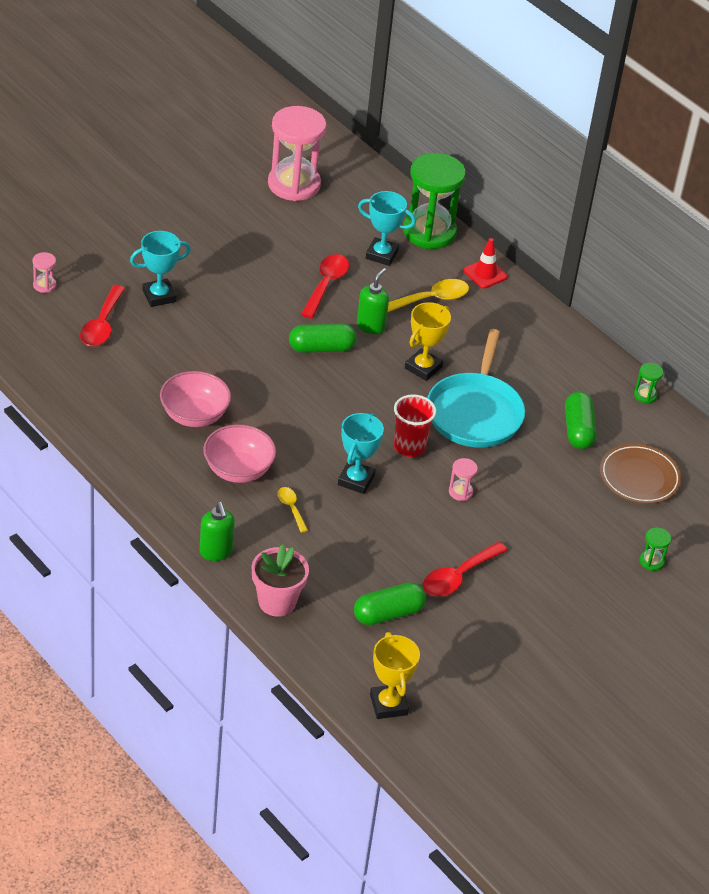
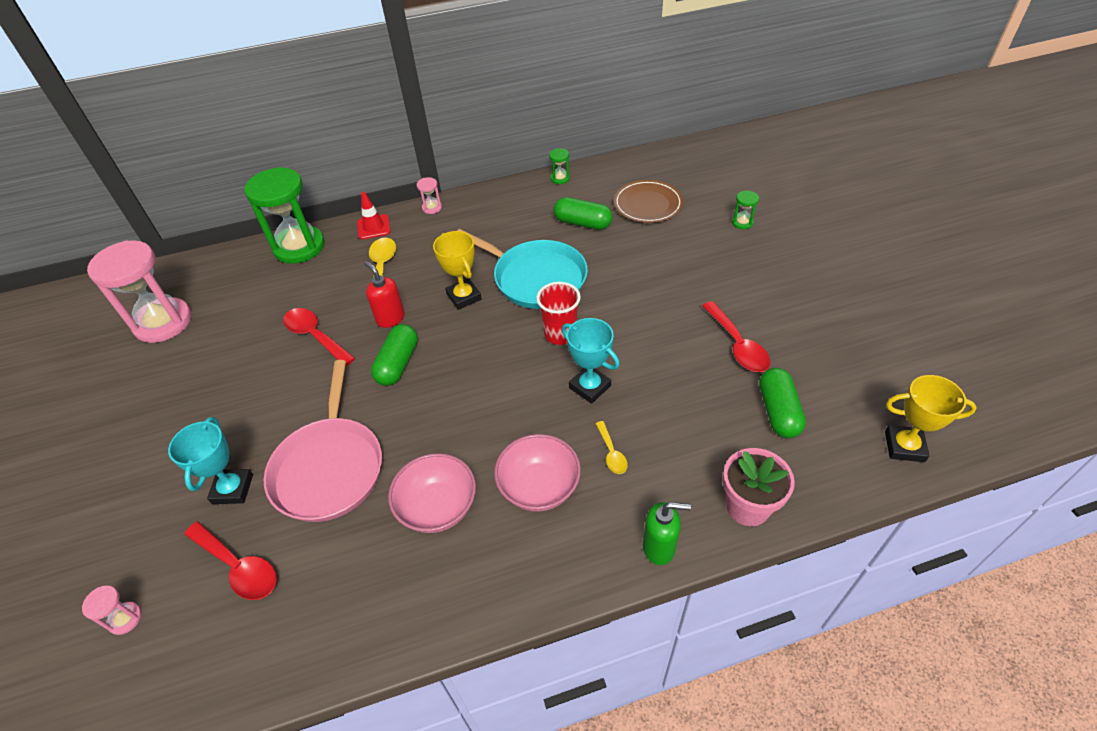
camera: 60 degrees left, 5 degrees up
(201, 342) = (329, 467): none -> pink pan
(291, 508) = (611, 453): yellow spoon -> yellow spoon turned 105 degrees counterclockwise
(371, 326) = (390, 318): green soap dispenser -> red soap dispenser
(381, 255) = (304, 285): turquoise trophy -> none
(460, 492) = (630, 314): pink hourglass -> pink hourglass (432, 208)

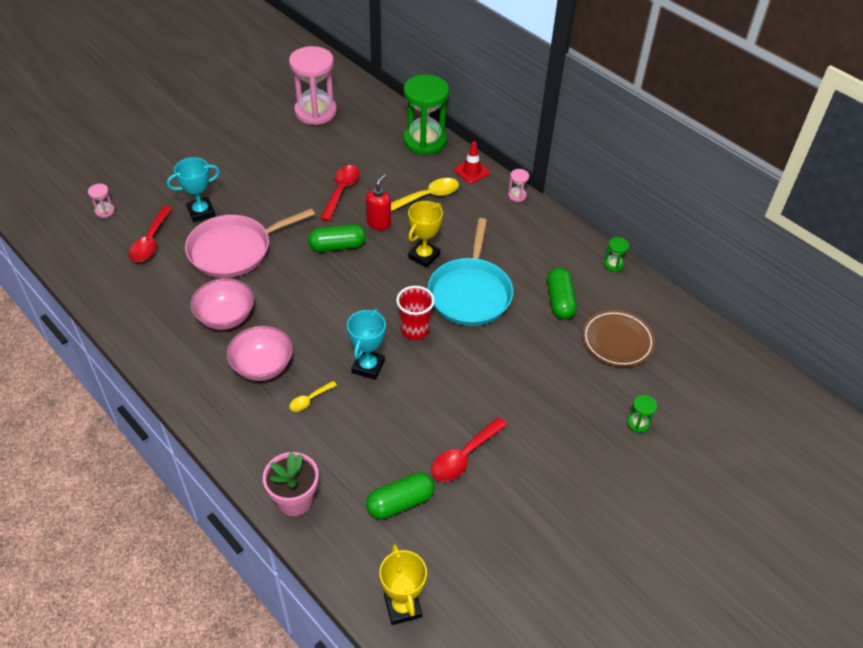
camera: 60 degrees right, 0 degrees up
(659, 547) = (239, 452): green soap dispenser -> none

